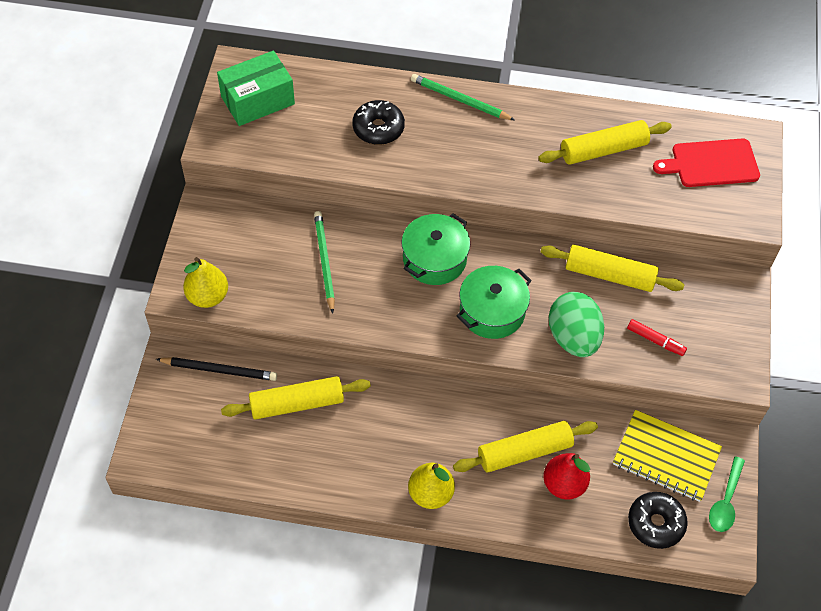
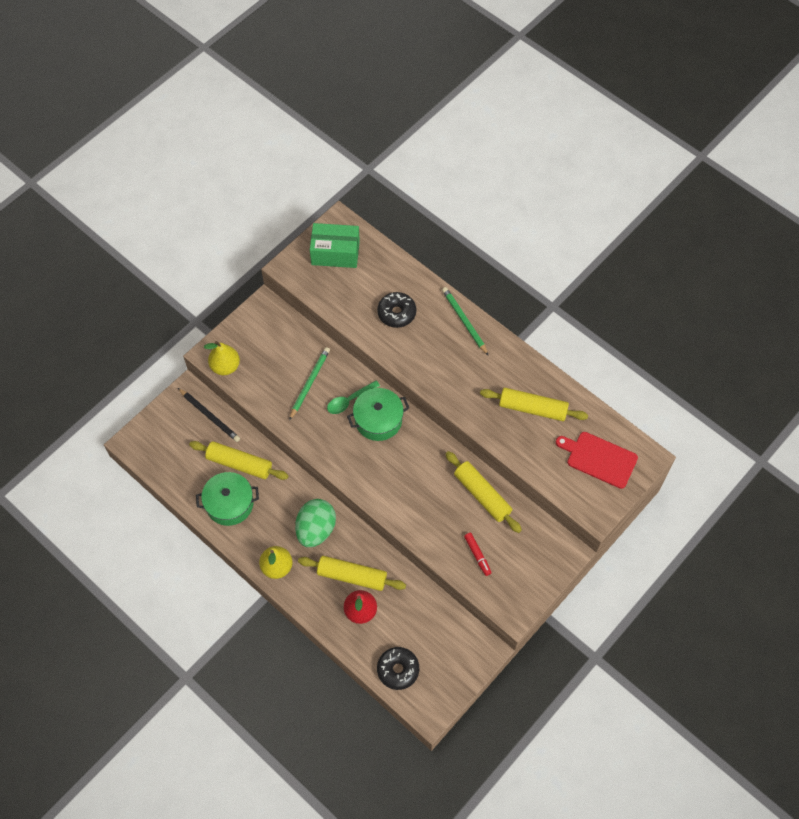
camera: 35 degrees right, 5 degrees up
(492, 311) = (388, 475): green pot -> green pot (229, 504)
(573, 337) = (426, 522): green egg -> green egg (316, 529)
(666, 457) = (437, 633): yellow notebook -> none
(725, 501) = (453, 684): green spoon -> green spoon (349, 400)

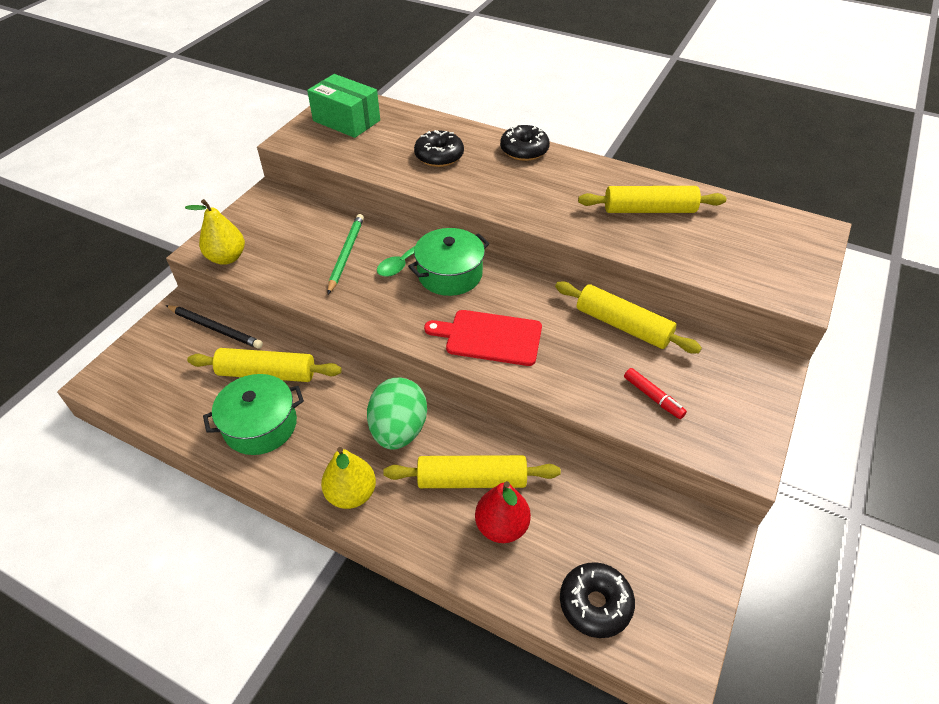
camera: 15 degrees left, 15 degrees down
(335, 253) = (346, 121): green box -> green box turned 45 degrees clockwise
(464, 321) = (524, 150): green pencil -> black donut
(599, 459) = (762, 242): red cutting board -> red cutting board (489, 337)

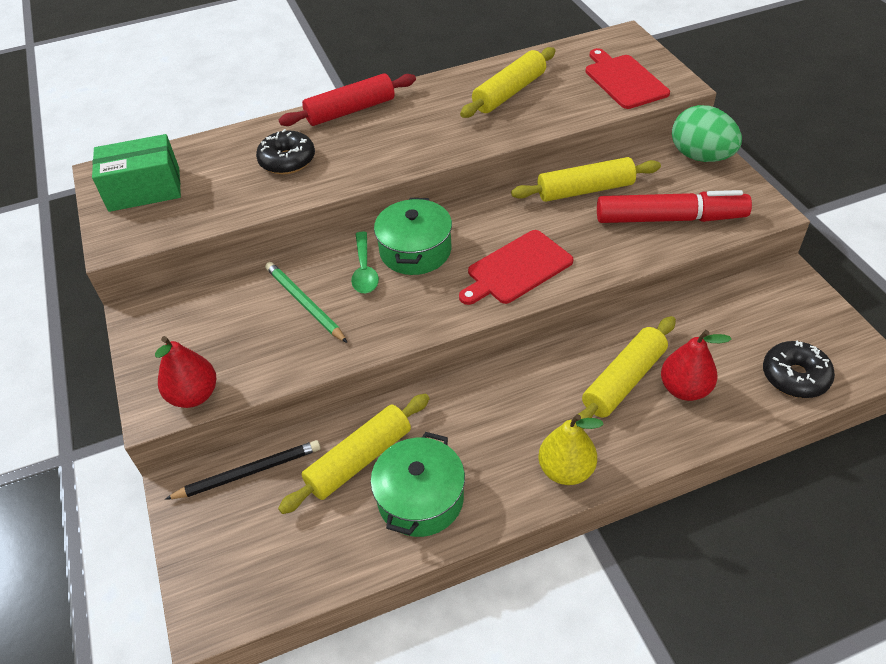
camera: 45 degrees left, 0 degrees up
(227, 258) = (194, 395): yellow pear -> red pear
(399, 430) = (527, 398): green egg -> green egg (701, 156)
(524, 150) = (350, 110): black donut -> red rolling pin
(653, 397) = (670, 218): red marker -> red marker, size x2.22
(757, 262) = (624, 80): none -> red cutting board

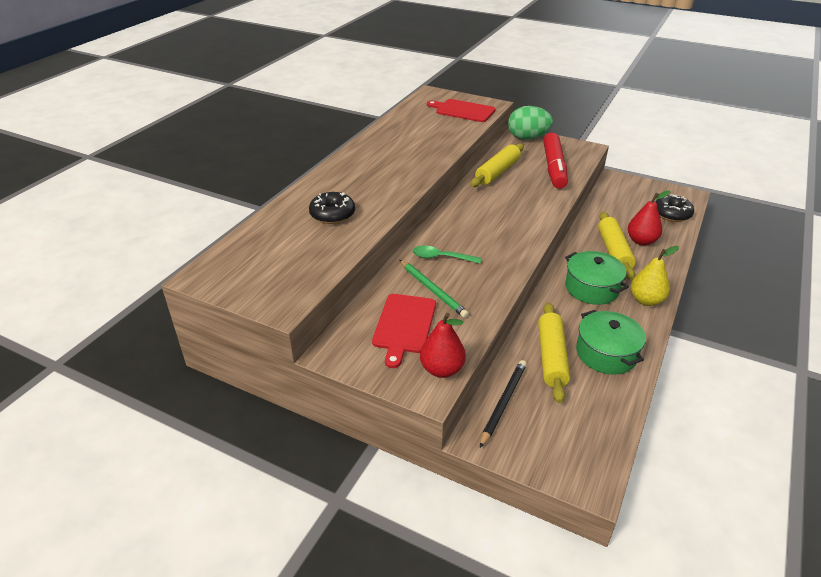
camera: 45 degrees left, 10 degrees down
(144, 189) = (252, 271): green box -> none
(304, 303) = (433, 290): green pencil -> green pencil turned 135 degrees counterclockwise
(350, 110) = (330, 176): red rolling pin -> none
(364, 270) = (441, 258): green spoon -> green spoon turned 150 degrees clockwise
(415, 251) = (454, 236): green pot -> green pot (592, 288)
(509, 92) = (412, 135): yellow rolling pin -> none
(517, 269) = (519, 219): red cutting board -> red cutting board (404, 325)
(670, 218) = (554, 168): red marker -> red marker turned 135 degrees clockwise

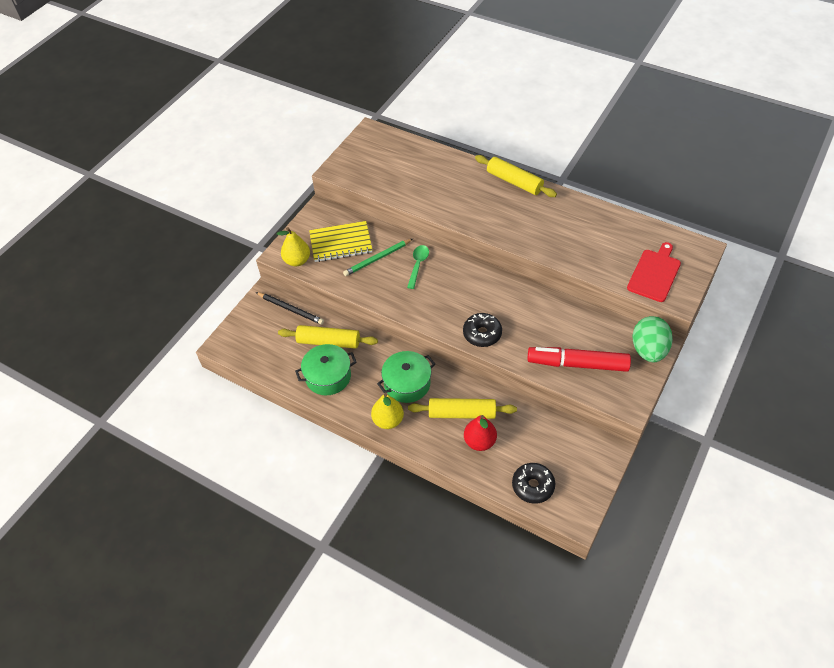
camera: 95 degrees right, 15 degrees up
(332, 214) = (441, 185): black donut -> black donut (482, 334)
(404, 325) = (341, 243): red cutting board -> yellow notebook
(442, 369) = (297, 261): red pear -> yellow pear
(497, 172) = (563, 314): yellow rolling pin -> yellow rolling pin (514, 182)

